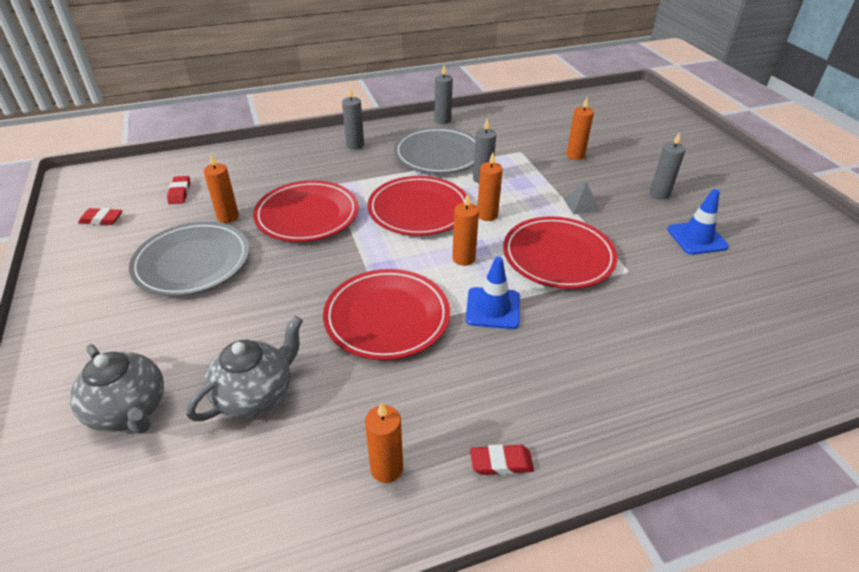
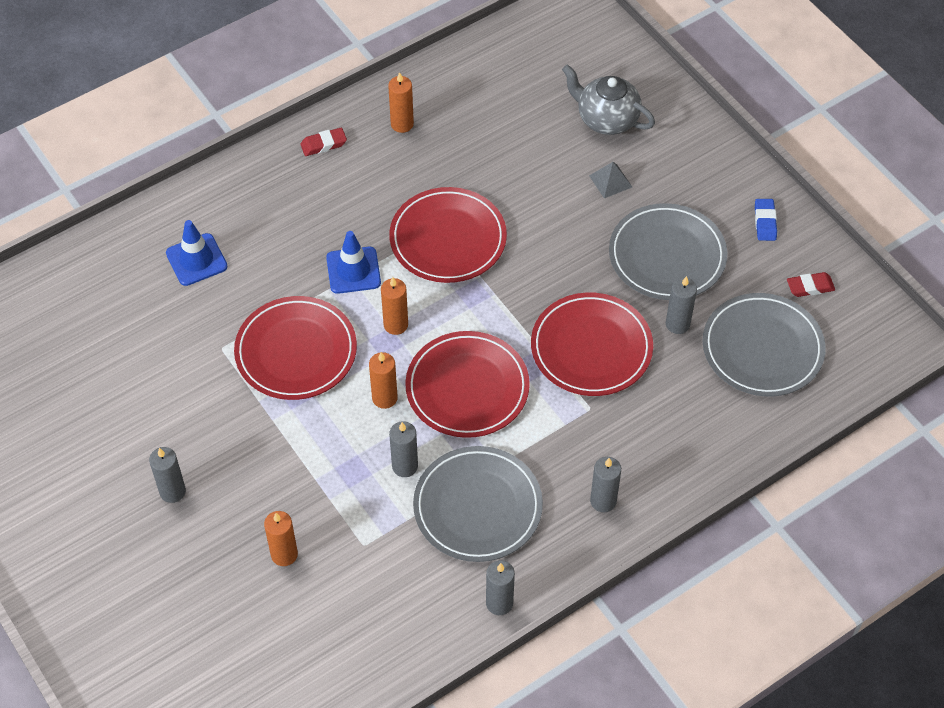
camera: 165 degrees right, 15 degrees up
(81, 270) = (765, 222): none -> blue eraser
(180, 193) = (762, 348): red eraser -> grey plate
(228, 217) = (677, 324): orange candle -> grey candle
(256, 394) = (521, 150): grey teapot -> none
(581, 205) = (273, 445): grey pyramid -> grey pyramid (610, 181)
(697, 238) = (139, 417): blue traffic cone -> blue traffic cone (196, 260)

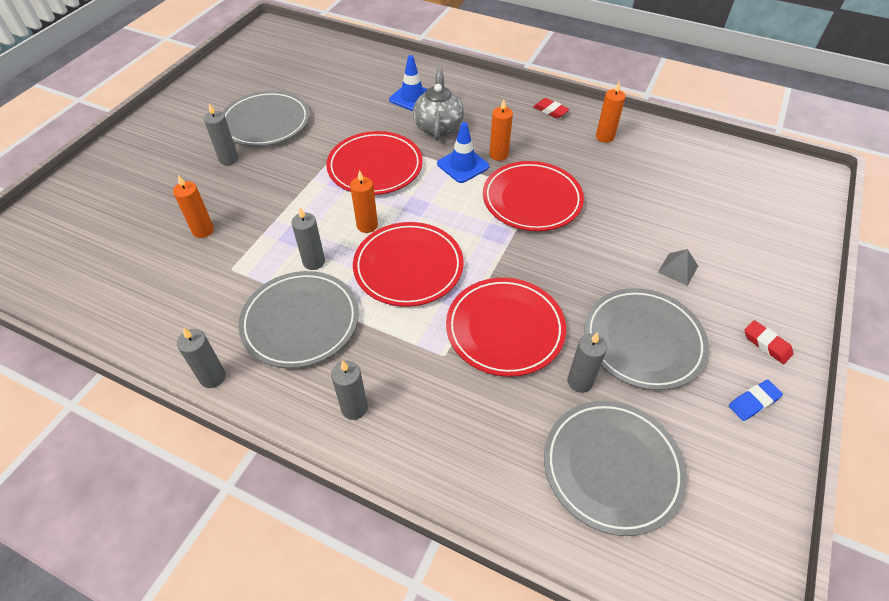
camera: 60 degrees right, 5 degrees down
(128, 429) = (266, 122): none -> grey plate
(395, 325) = (434, 204): orange candle -> orange candle (498, 155)
(606, 119) = (732, 240): grey teapot -> grey teapot (438, 127)
(810, 287) = (720, 479): red eraser -> red eraser (766, 344)

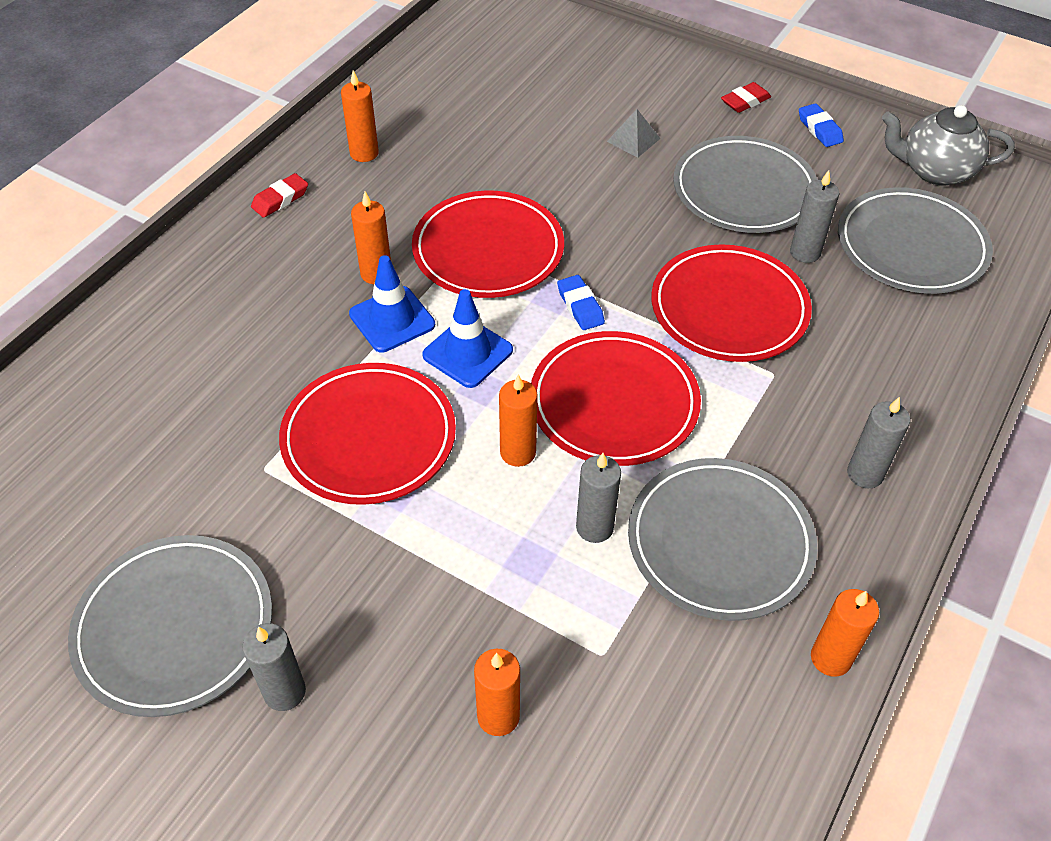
camera: 85 degrees left, 0 degrees up
(212, 377) = (830, 658): grey candle -> orange candle
(412, 98) = (176, 374): blue traffic cone -> blue traffic cone (467, 353)
(438, 127) = (279, 343): grey teapot -> grey teapot (934, 171)
(490, 247) = (580, 306): none -> blue eraser

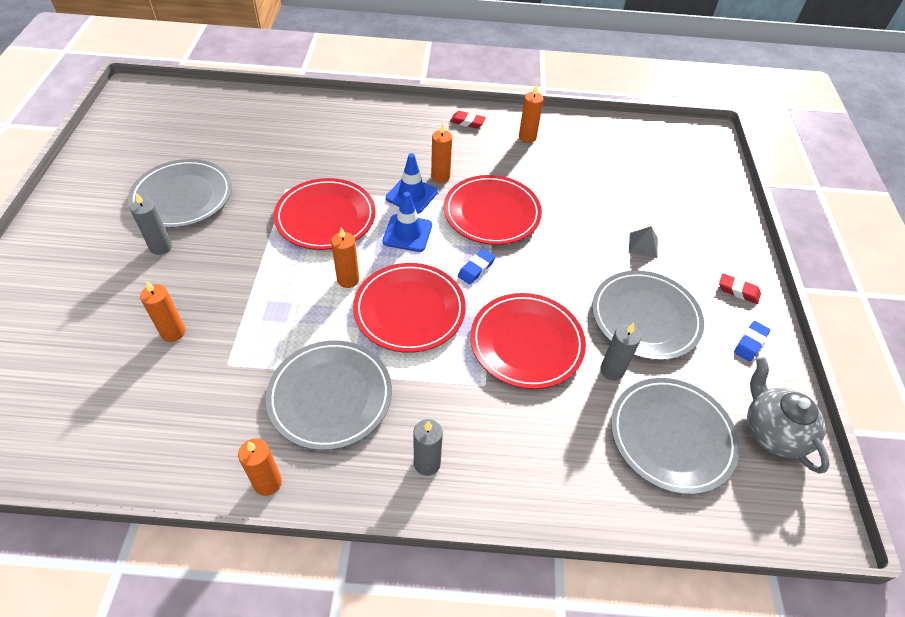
camera: 60 degrees right, 0 degrees up
(594, 527) = (312, 332): grey candle -> none

